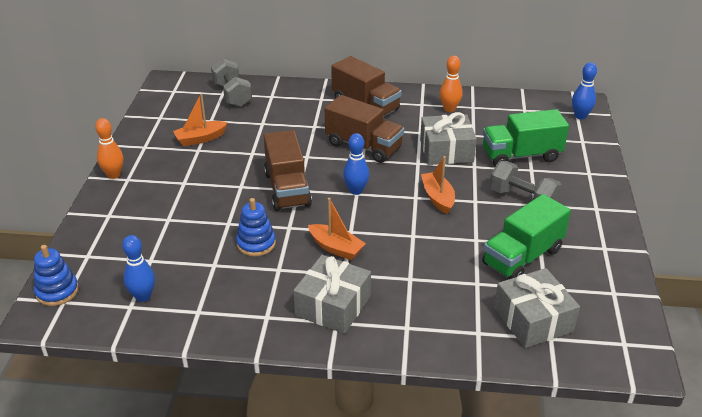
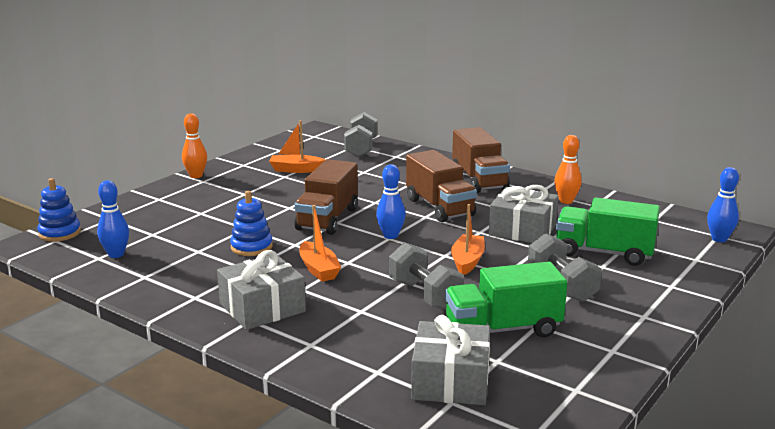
camera: 30 degrees right, 15 degrees down
(440, 244) = (425, 295): none -> grey dumbbell

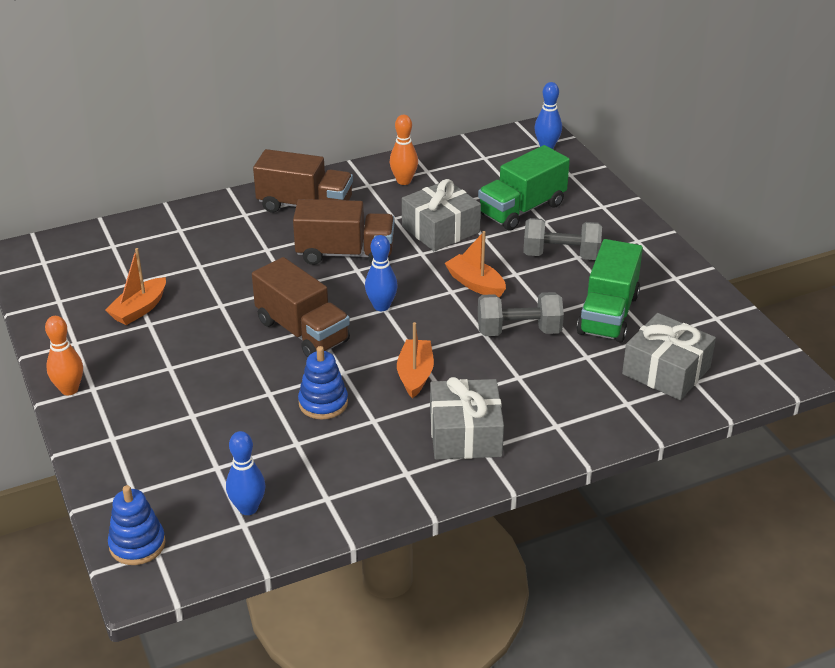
camera: 60 degrees left, 15 degrees up
(318, 269) = (415, 375): orange boat -> orange boat turned 90 degrees counterclockwise
(361, 148) = (128, 243): grey dumbbell -> none

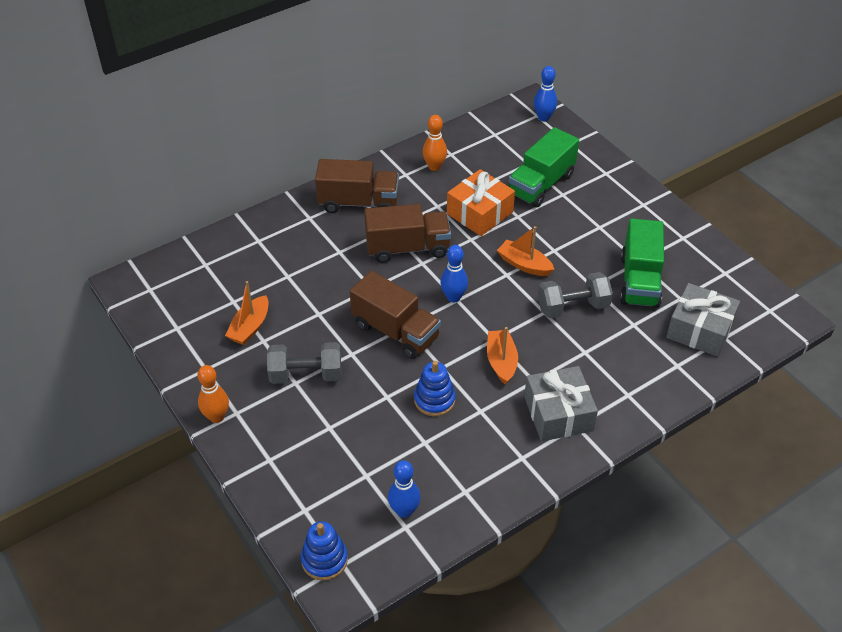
camera: 10 degrees left, 10 degrees up
(440, 229) = (479, 213): grey gift -> orange gift
(561, 255) = (585, 227): grey dumbbell -> grey dumbbell (306, 375)

